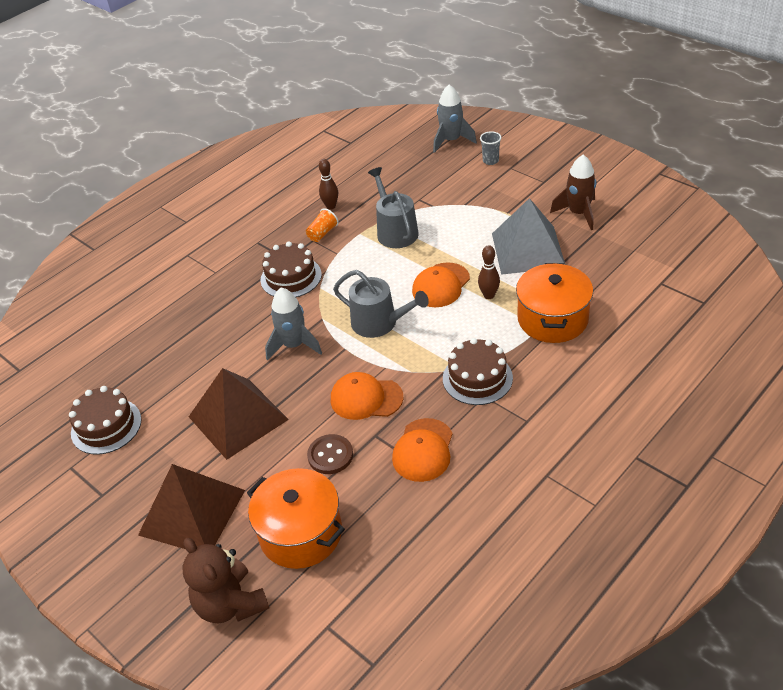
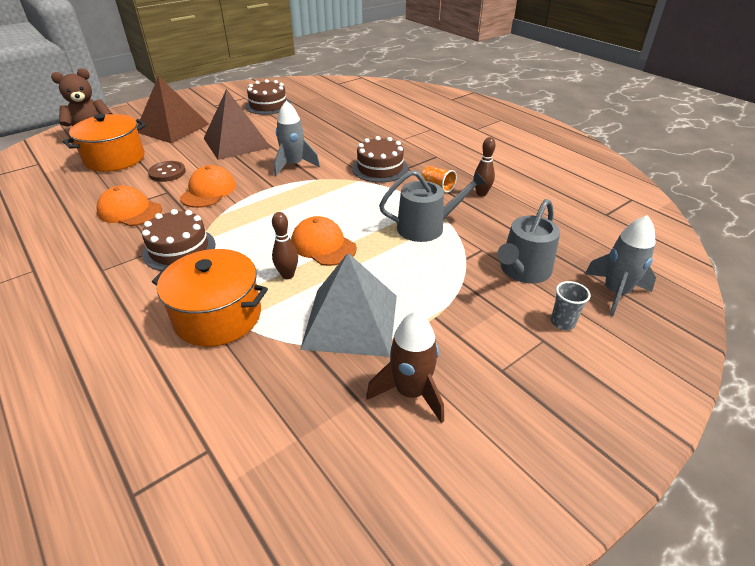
camera: 95 degrees right, 5 degrees down
(379, 323) = (292, 205): grey watering can -> grey watering can (523, 271)

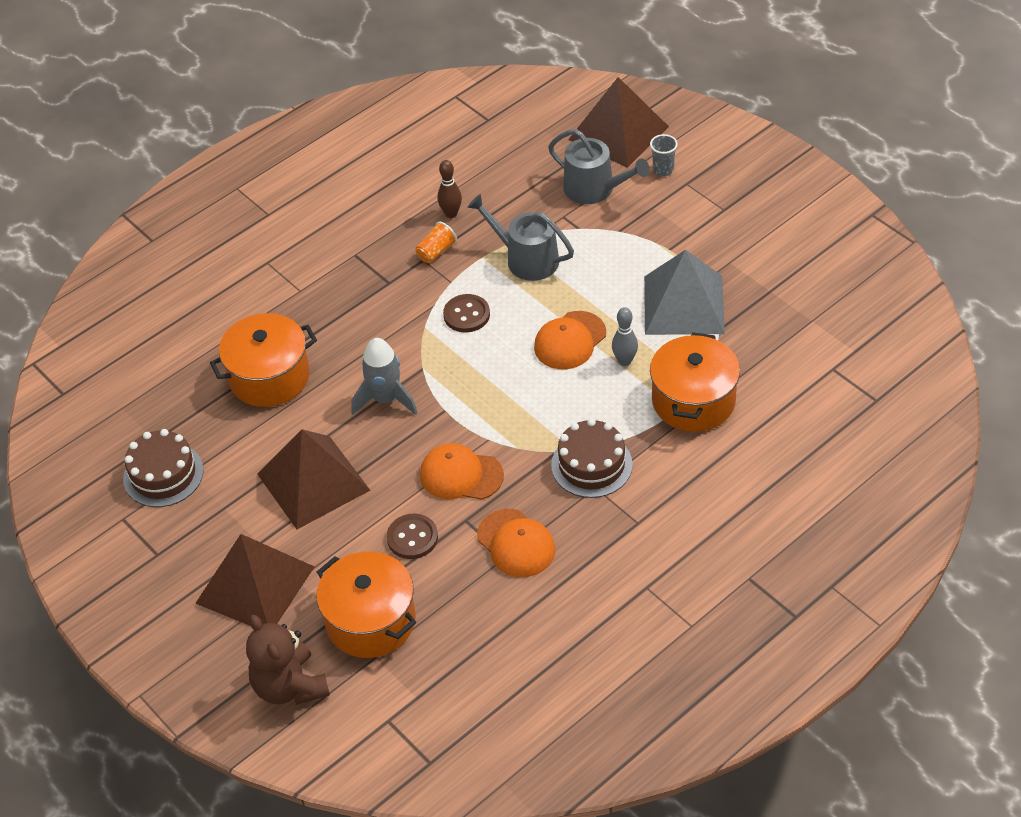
camera: 90 degrees left, 10 degrees up
(130, 211) = (516, 543): orange cap -> orange cap turned 60 degrees counterclockwise
(287, 275) = (624, 361): brown bowling pin -> grey bowling pin
(329, 130) = (269, 377): none -> orange pot
(366, 197) = (466, 315): none -> brown button
(380, 168) = (391, 308): brown cake -> none
(410, 392) = (756, 261): brown rocket -> none
(426, 227) = (526, 259): grey watering can -> grey watering can turned 45 degrees counterclockwise
(615, 292) = (618, 133): grey rocket -> brown pyramid

